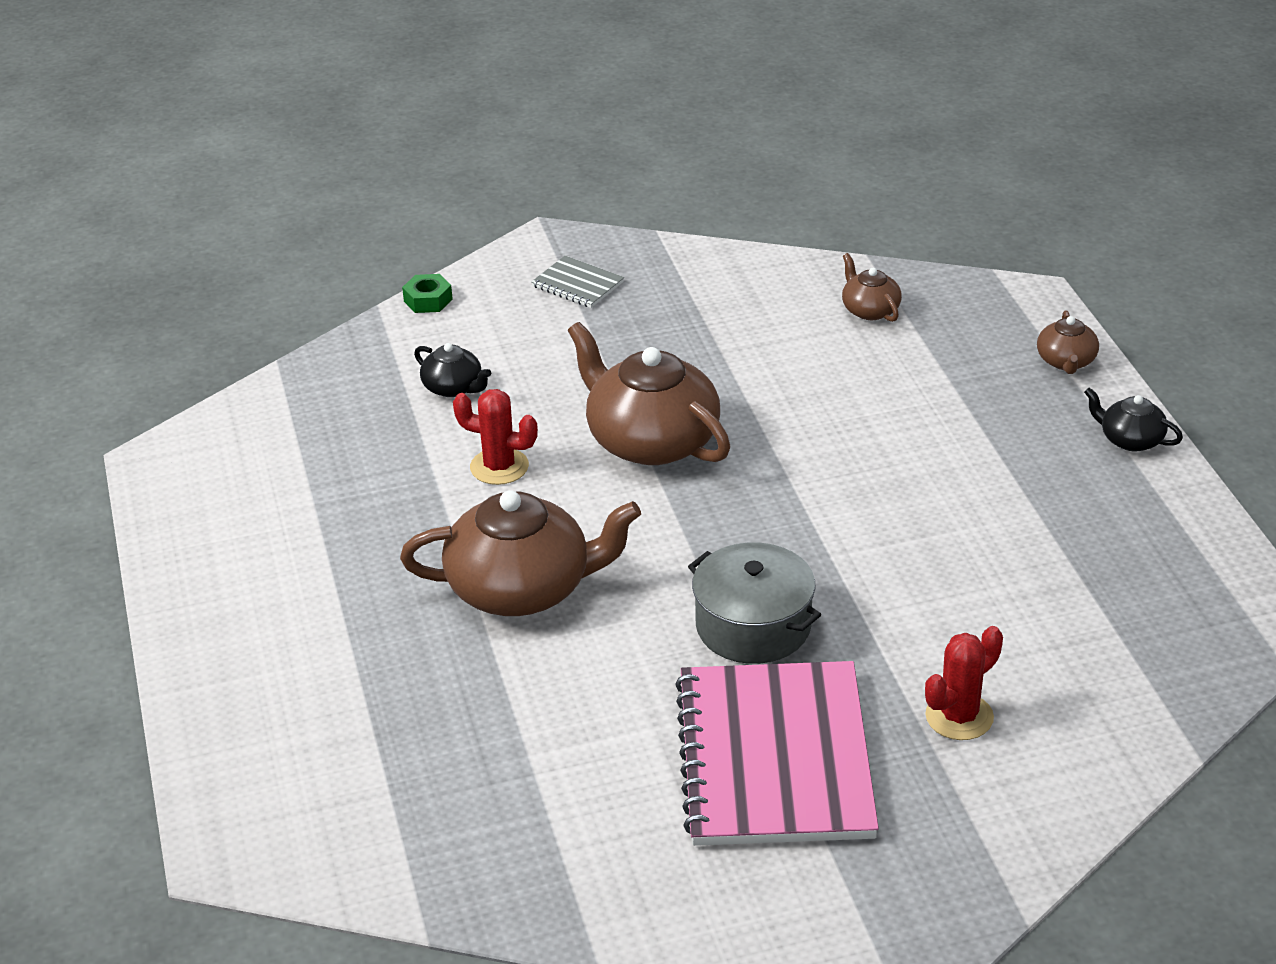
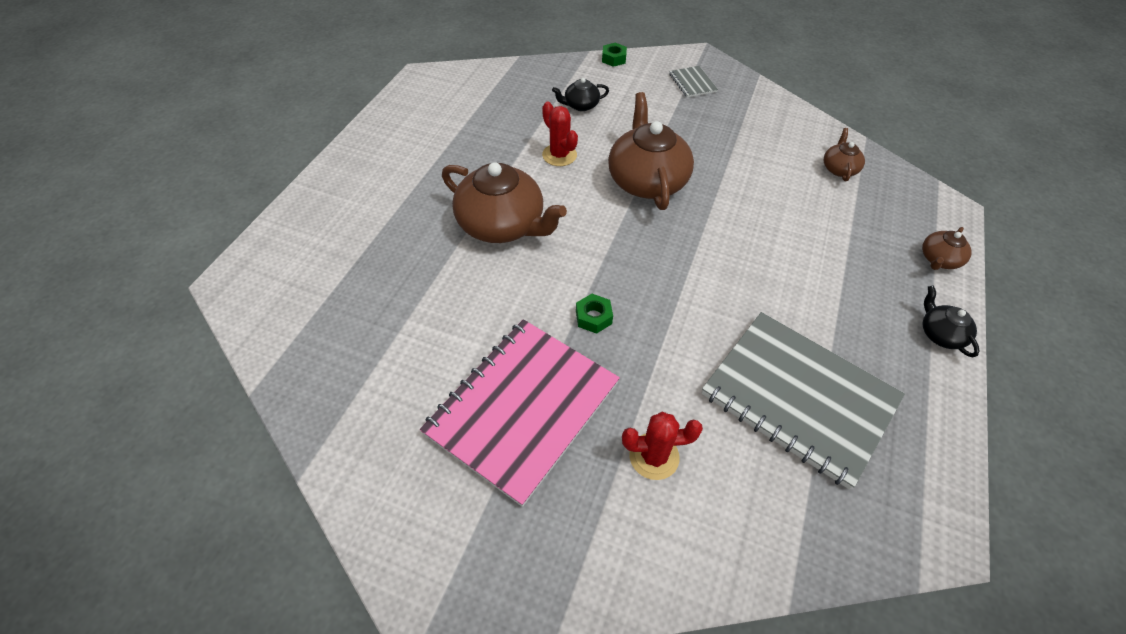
camera: 35 degrees right, 15 degrees up
(453, 387) = (580, 105): black teapot -> black teapot turned 90 degrees clockwise
(753, 626) = (593, 317): grey pot -> green nut
(1048, 579) = (799, 397): none -> grey notebook

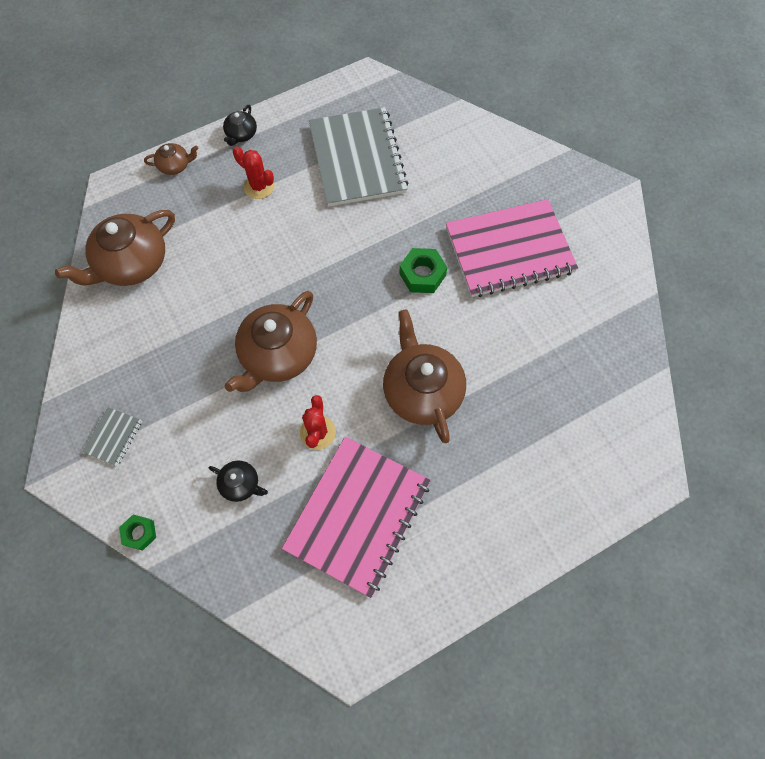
camera: 140 degrees left, 15 degrees up
(481, 131) = (358, 515): none -> pink notebook
(593, 317) = (422, 274): green nut -> green nut, size x1.55
(654, 456) = (460, 183): red cactus -> red cactus (259, 186)
(839, 168) = (132, 263): brown teapot -> brown teapot, size x2.09

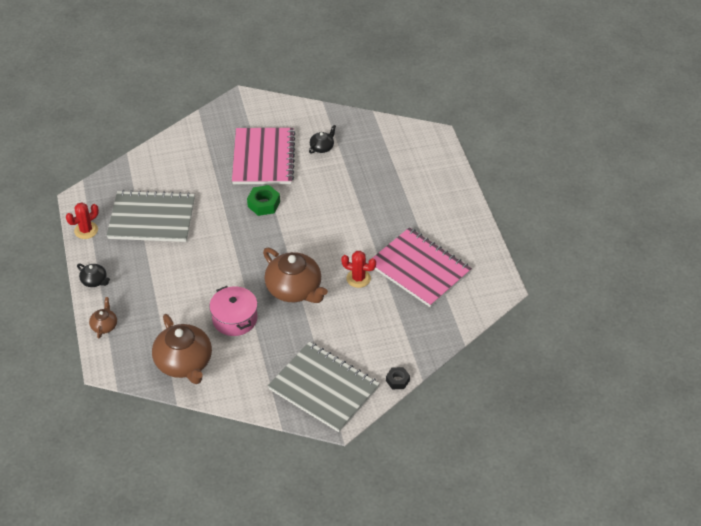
camera: 75 degrees left, 20 degrees down
(113, 437) = (324, 388): grey notebook -> grey notebook, size x2.42
(139, 533) = (397, 380): green nut -> black nut
(212, 298) = (234, 319): none -> pink pot
(241, 484) = (380, 323): black teapot -> black teapot (322, 147)
(259, 186) = (149, 278): red cactus -> red cactus (86, 230)
(422, 390) = (347, 222): brown teapot -> none

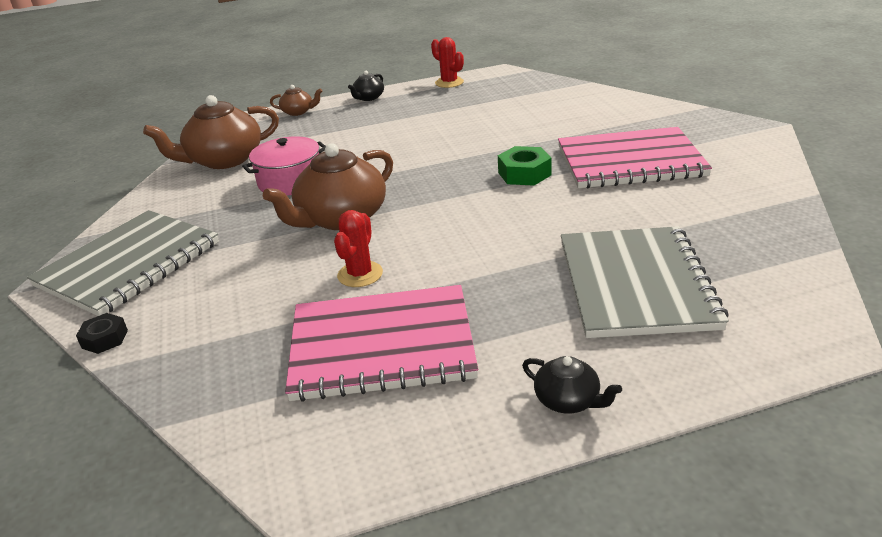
camera: 90 degrees right, 15 degrees down
(152, 218) = (476, 110): grey notebook -> grey notebook (635, 284)
(322, 147) = (688, 206): black teapot -> black teapot (568, 400)
(419, 269) = (382, 345): pink notebook -> pink notebook turned 45 degrees clockwise

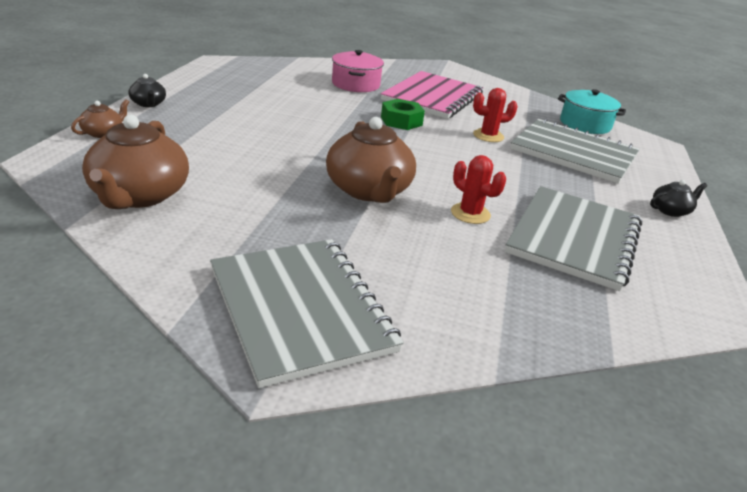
camera: 65 degrees left, 0 degrees up
(105, 339) = (444, 359): black nut -> none
(290, 181) = (259, 185): pink pot -> pink pot (356, 84)
(382, 345) = (574, 238): pink notebook -> grey notebook
(449, 83) = (194, 77): red cactus -> red cactus (488, 136)
(769, 264) = (585, 124): none -> turquoise pot

